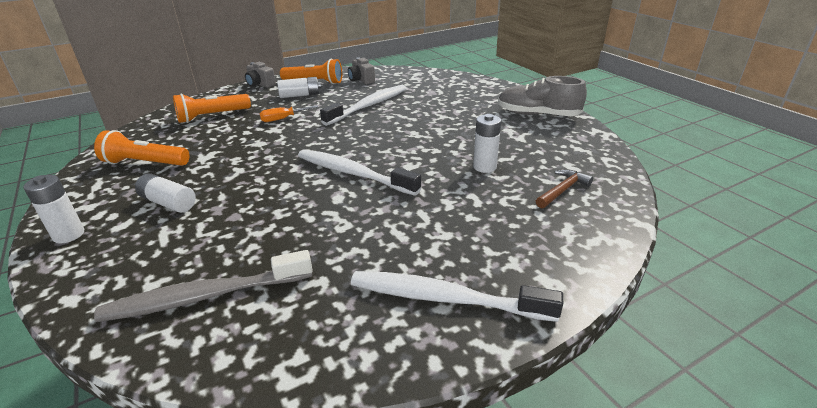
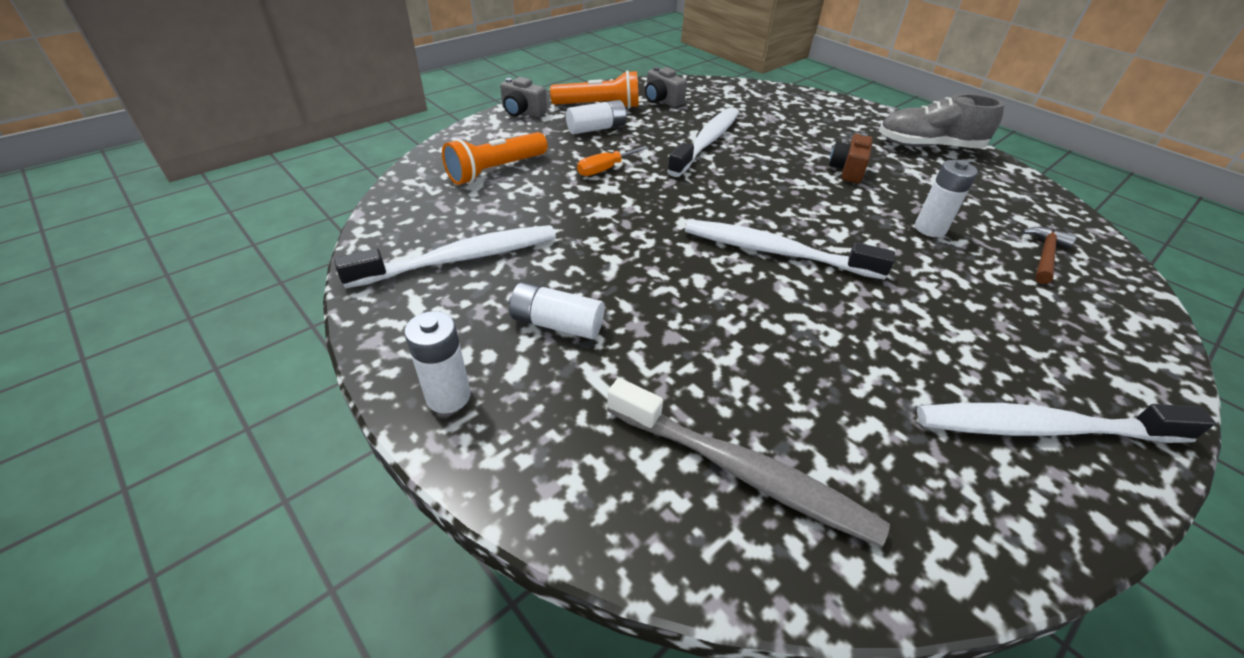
camera: 15 degrees left, 10 degrees up
(145, 163) = (461, 258): orange flashlight -> white toothbrush
(205, 296) = (743, 472): grey toothbrush -> grey toothbrush turned 120 degrees counterclockwise
(457, 127) = (847, 170): none -> brown camera

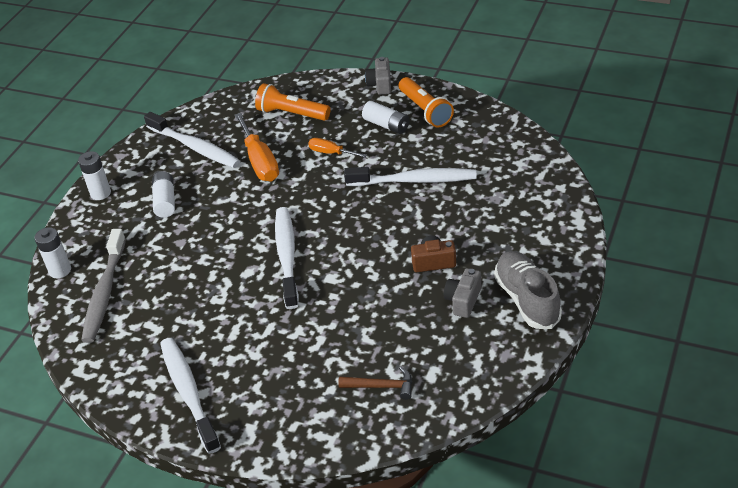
camera: 70 degrees right, 0 degrees up
(562, 217) = (260, 161): none -> orange screwdriver
(662, 100) = (468, 134): grey camera -> grey camera (463, 300)
(930, 229) = (374, 321): white battery -> white battery (60, 270)

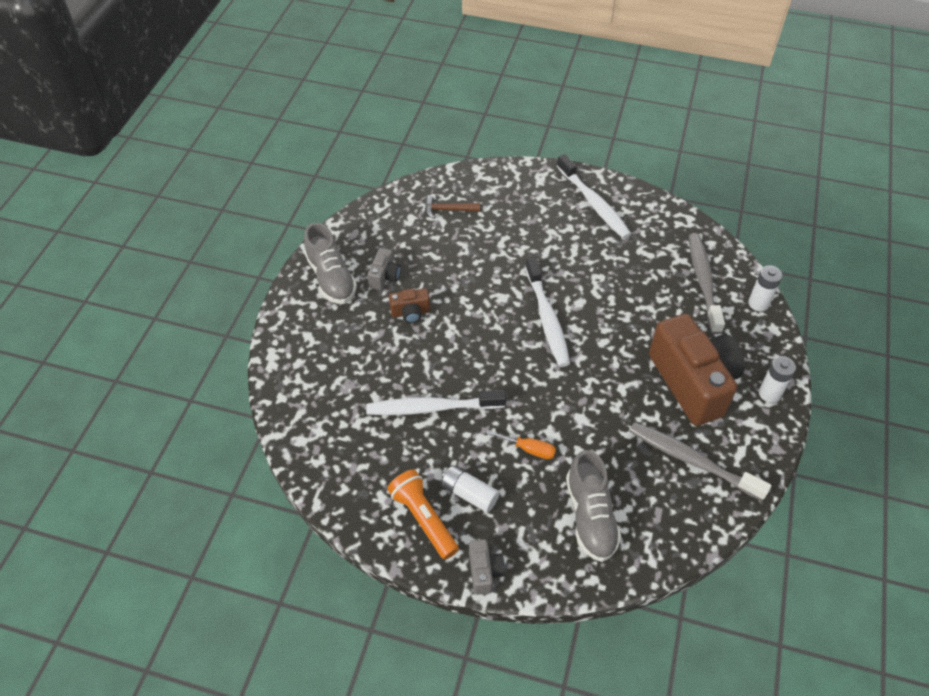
camera: 170 degrees right, 10 degrees up
(165, 201) = (693, 382): white battery -> brown camera
(195, 147) = (692, 460): white toothbrush -> grey toothbrush
(260, 161) = (607, 437): orange screwdriver -> none
(291, 114) = (590, 516): orange flashlight -> grey shoe

